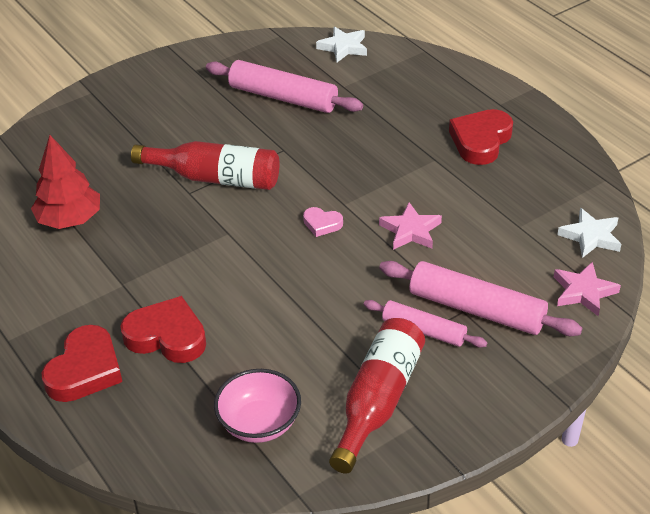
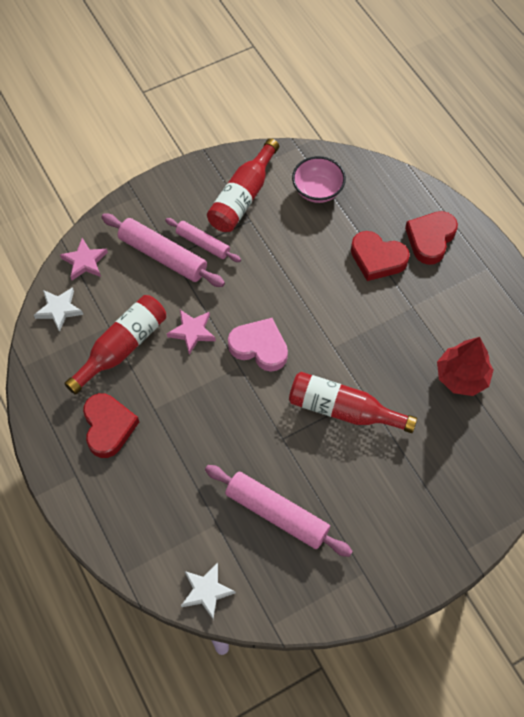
camera: 175 degrees left, 20 degrees up
(322, 224) = (259, 347): pink heart -> pink heart, size x1.93
(480, 141) = (108, 427): red heart -> red heart turned 45 degrees counterclockwise
(493, 208) = (122, 347): none -> red bottle

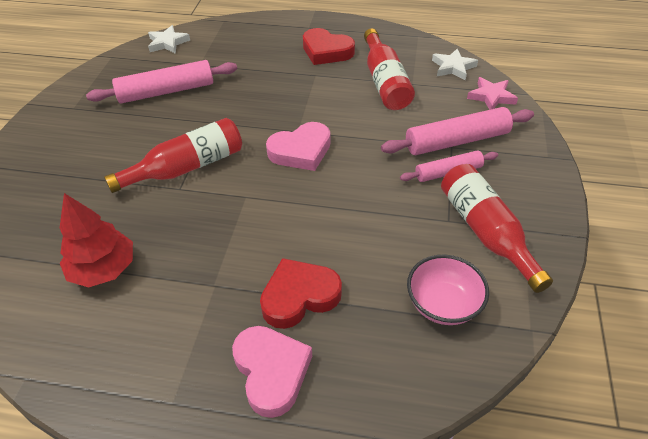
camera: 130 degrees right, 15 degrees down
(192, 332) = (359, 121): pink star -> none
(430, 239) = (271, 371): red heart -> pink heart

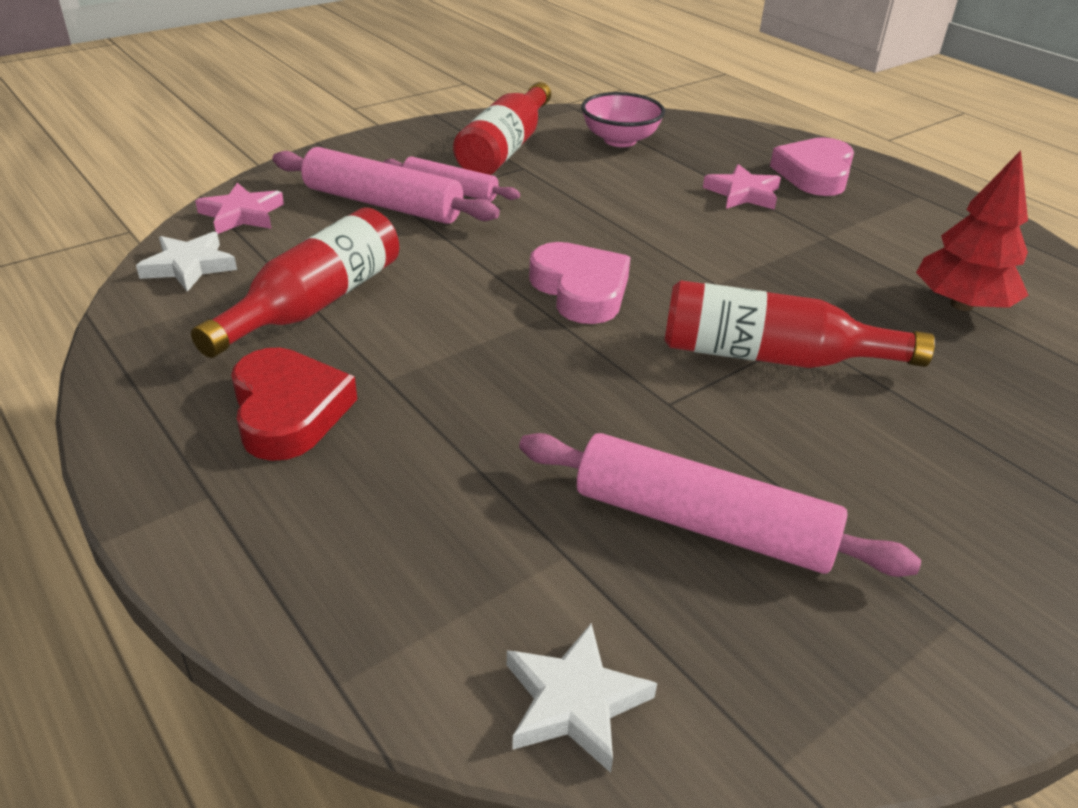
camera: 140 degrees left, 10 degrees down
(299, 296) = (743, 193): red heart -> pink star
(301, 151) = (580, 290): pink heart -> pink heart turned 45 degrees clockwise

